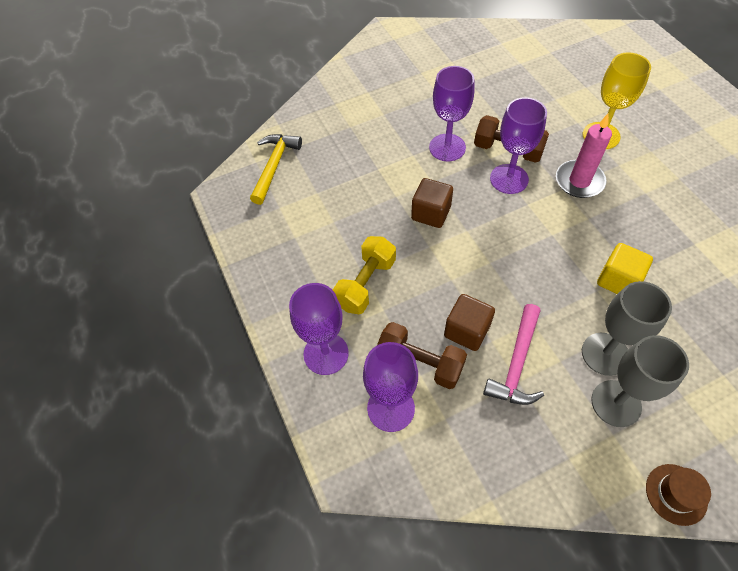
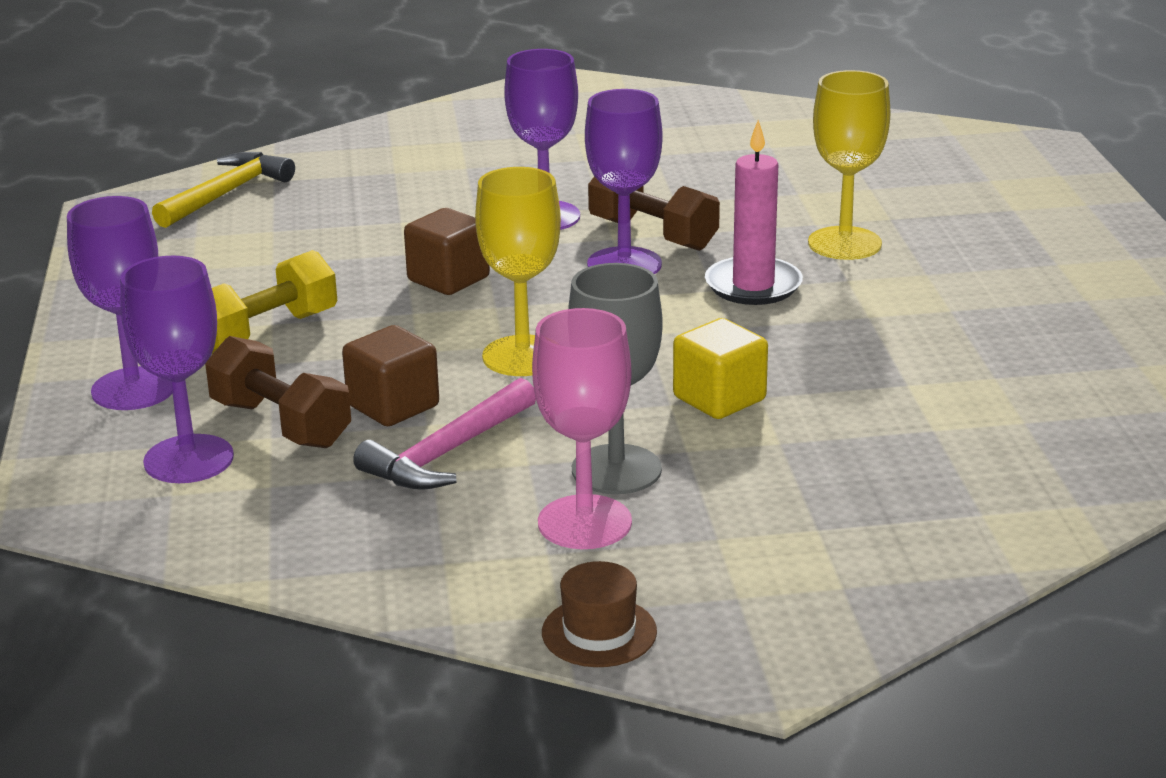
camera: 15 degrees right, 30 degrees down
(505, 270) = (523, 356): none -> yellow goblet
(616, 403) = (584, 522): grey goblet -> pink goblet

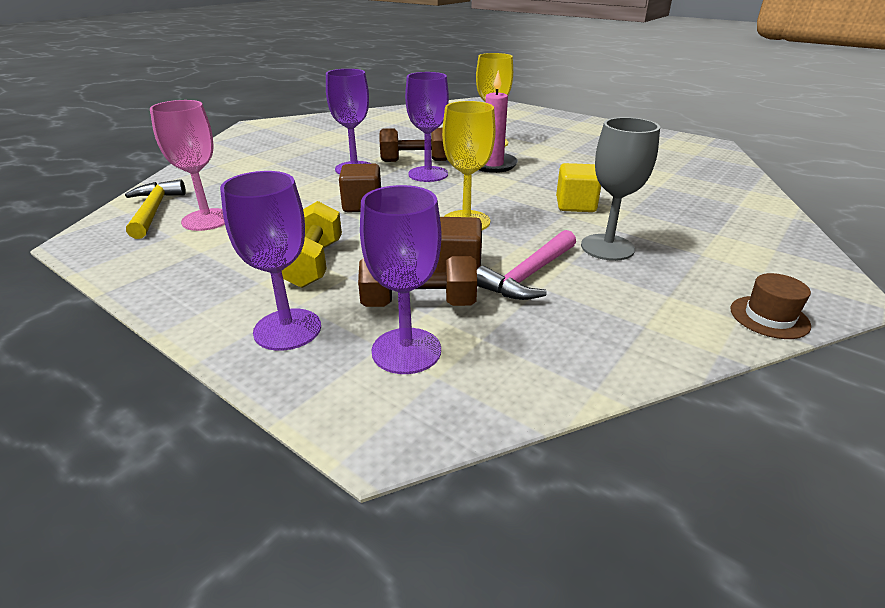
camera: 45 degrees left, 5 degrees up
(447, 453) = (529, 275): pink hammer -> pink hammer turned 45 degrees clockwise
(584, 522) = (649, 274): pink goblet -> pink goblet (207, 220)

